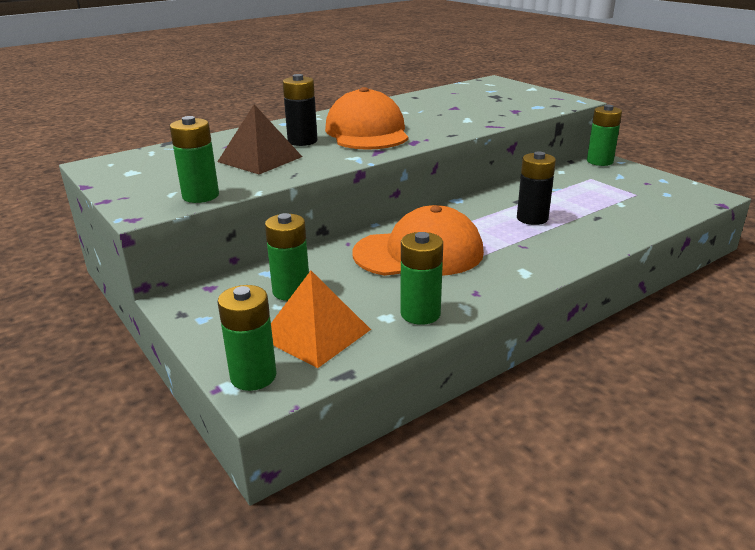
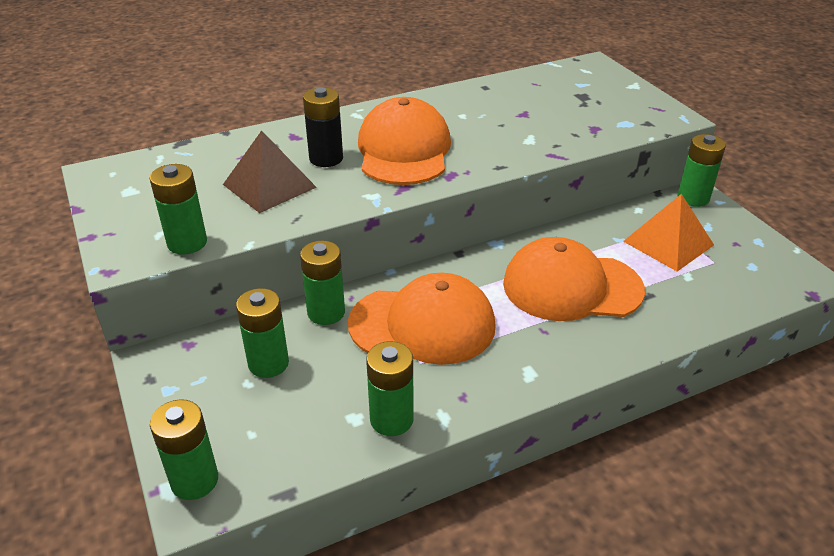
camera: 10 degrees right, 10 degrees up
(315, 334) = (273, 430): orange pyramid -> orange pyramid (668, 243)
(330, 254) = (326, 312): none -> green battery
(532, 218) = (571, 287): black battery -> orange cap

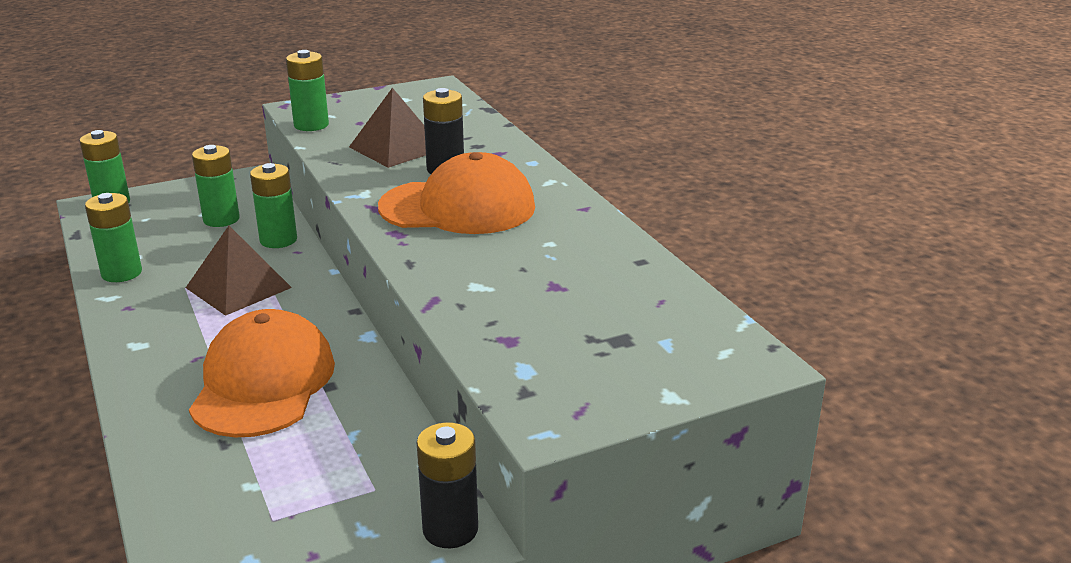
camera: 90 degrees right, 10 degrees down
(423, 324) = (238, 287): orange cap -> brown pyramid
(668, 243) = (331, 478): orange pyramid -> none
(693, 198) = (450, 529): green battery -> black battery

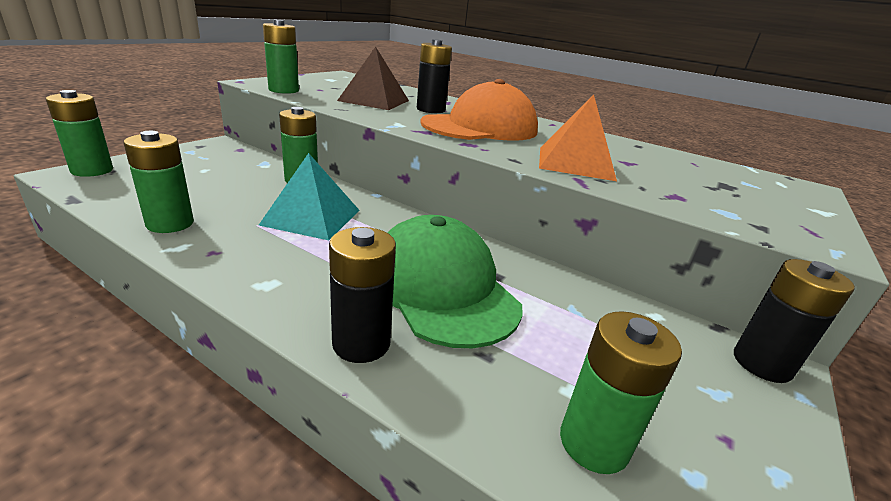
camera: 35 degrees left, 0 degrees up
(149, 407) = (361, 343): none -> black battery
(221, 219) = (229, 172): green battery -> green battery (593, 443)
(238, 287) = (311, 217): brown pyramid -> turquoise pyramid
(263, 383) = (441, 287): orange cap -> green cap
(475, 277) = (575, 163): none -> orange pyramid

